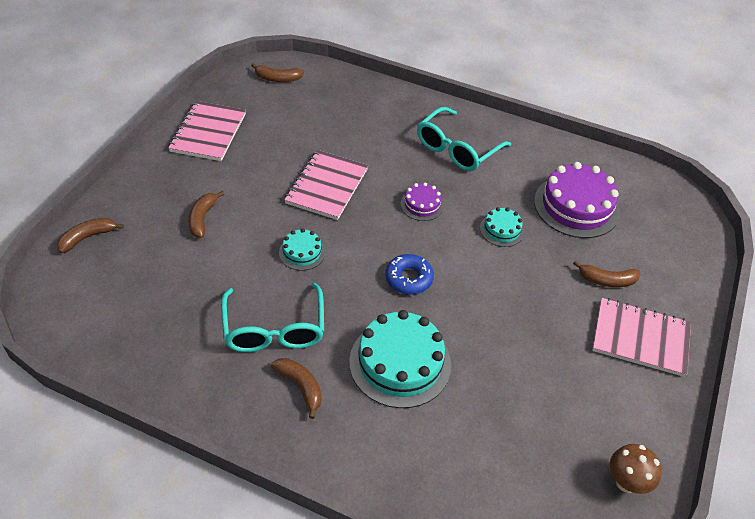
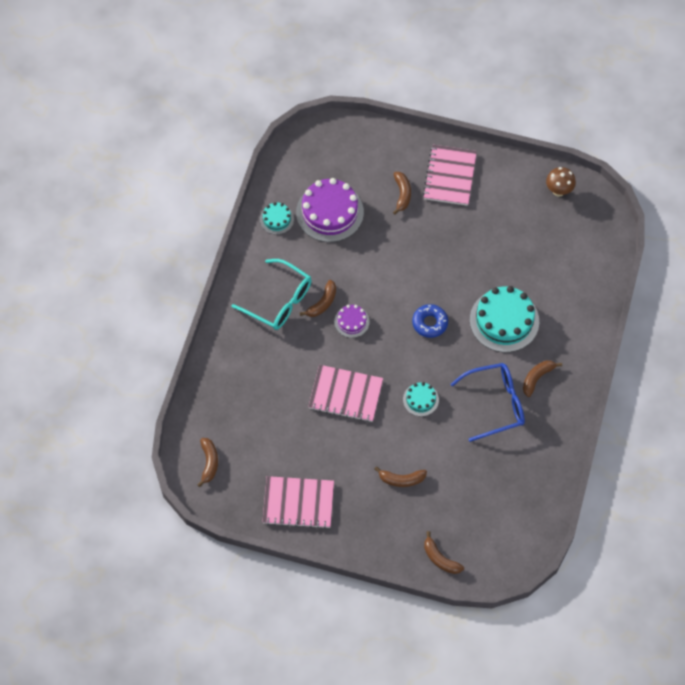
camera: 95 degrees left, 15 degrees up
(274, 329) = (495, 404): turquoise glasses -> blue glasses
(450, 183) = (322, 303): none -> brown banana
(501, 230) = (367, 264): turquoise cake -> turquoise cake (277, 219)

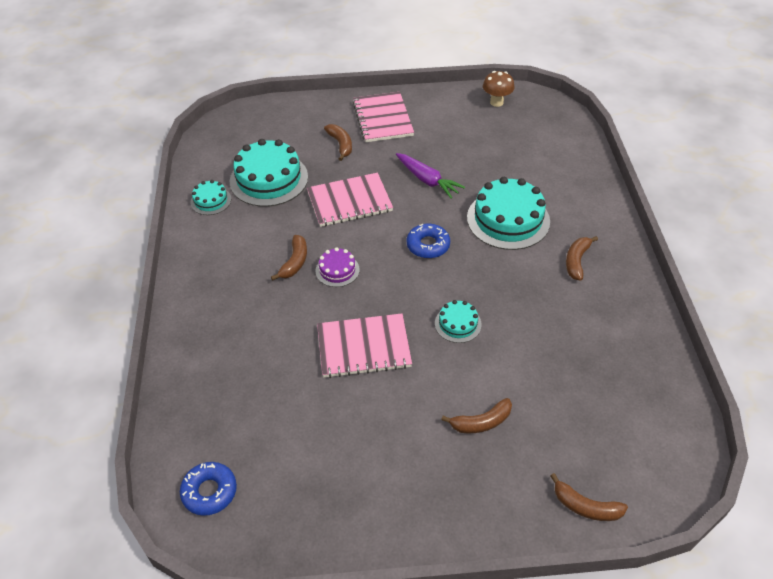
camera: 20 degrees left, 15 degrees down
(209, 463) = (209, 491): brown banana -> blue donut
(279, 301) = (242, 275): turquoise glasses -> none
(298, 503) = (357, 502): pink notebook -> pink notebook (349, 201)
(330, 212) = (269, 179): purple cake -> turquoise cake
(458, 258) = (427, 180): none -> purple carrot
(495, 404) = (547, 300): blue glasses -> none

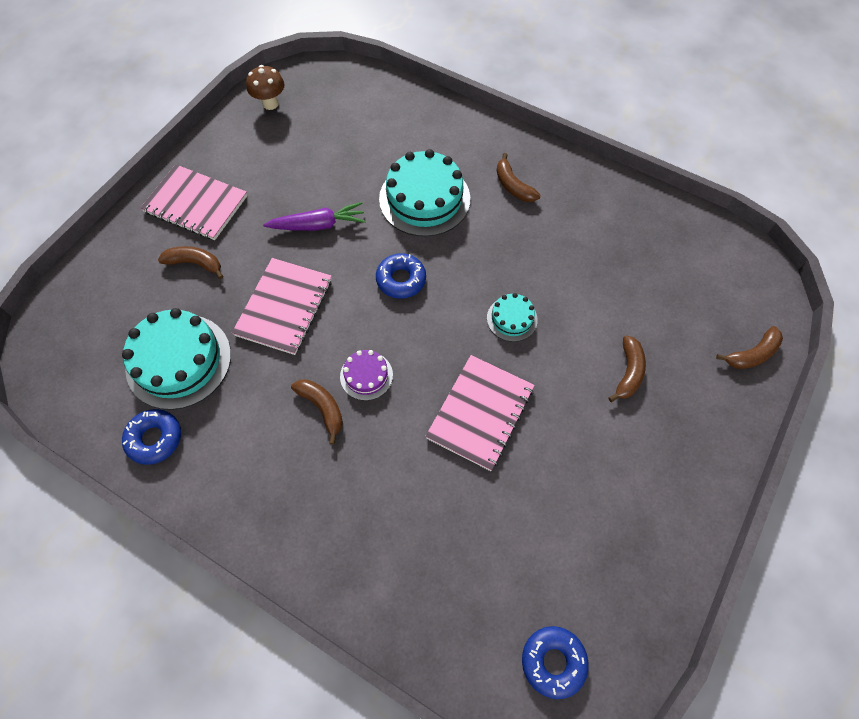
camera: 55 degrees left, 15 degrees up
(211, 201) = (155, 439): turquoise cake -> blue donut

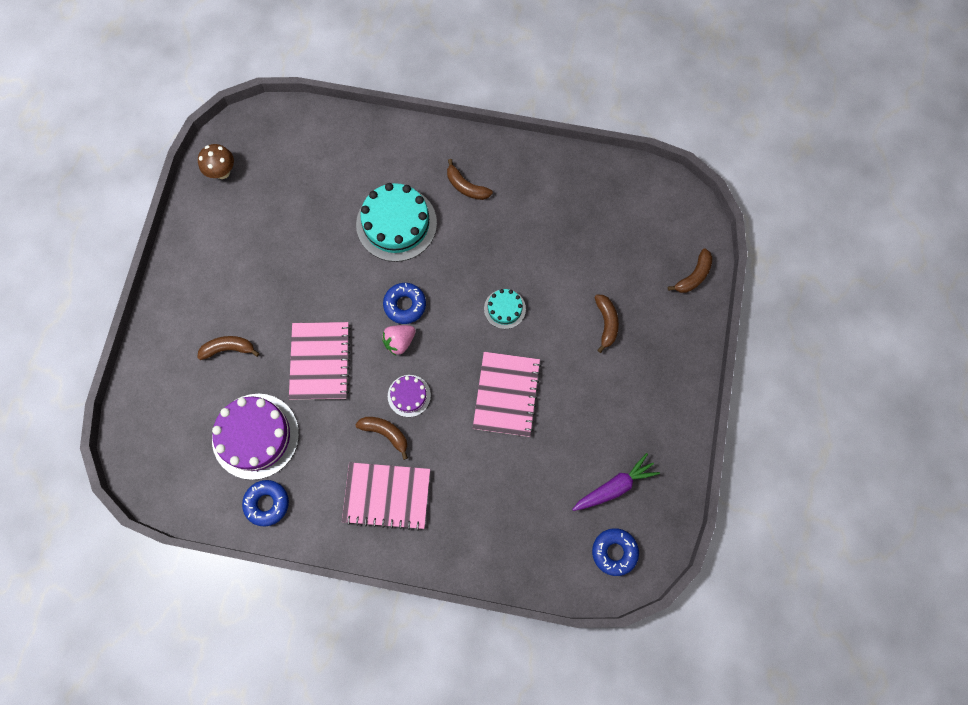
camera: 20 degrees left, 10 degrees up
(179, 361) = (255, 436): turquoise cake -> purple cake
(196, 204) = (202, 294): pink notebook -> pink notebook (387, 496)
(318, 225) = (317, 278): purple carrot -> purple carrot (614, 486)
(379, 315) = (399, 342): none -> pink strawberry

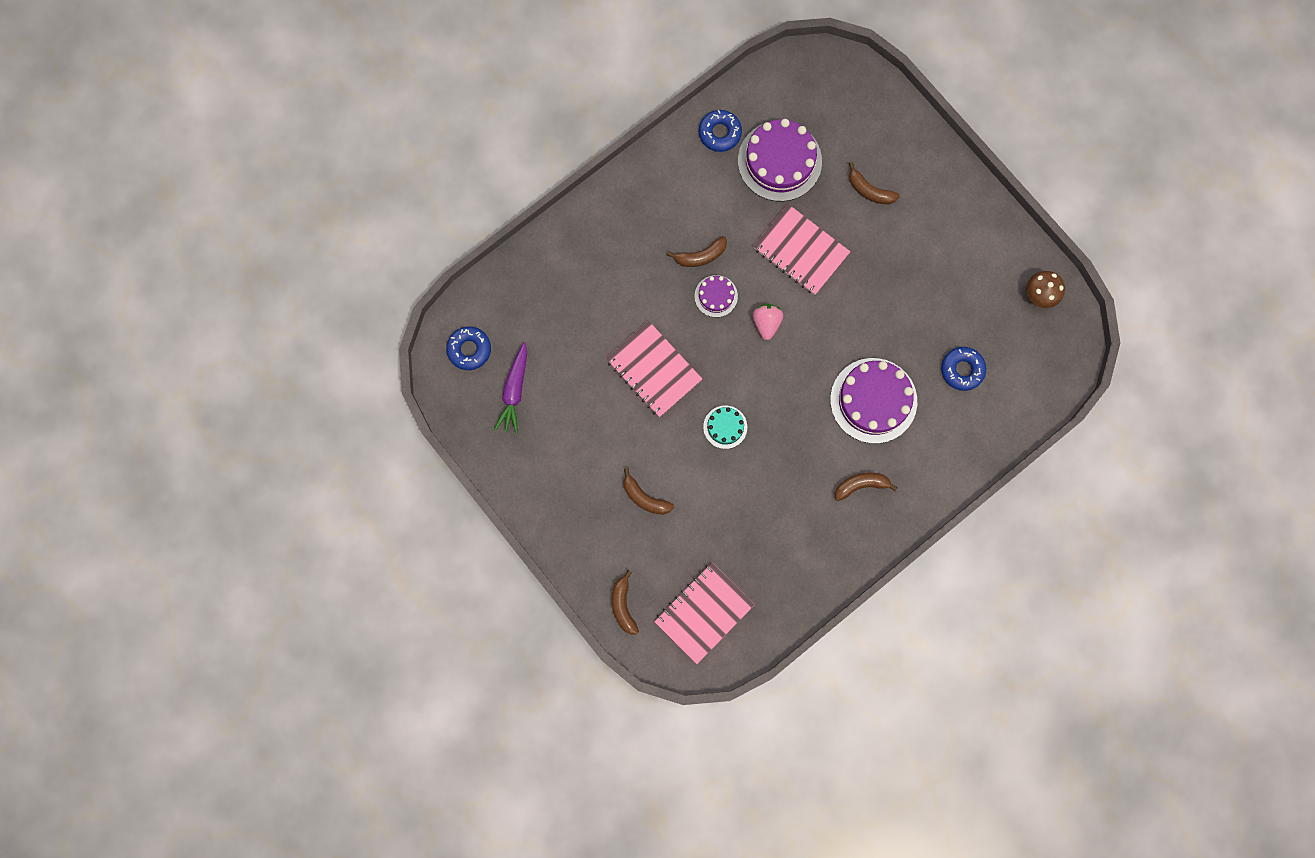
camera: 130 degrees right, 5 degrees up
(228, 349) = (869, 190): brown banana -> brown banana turned 90 degrees clockwise
(387, 496) = (652, 221): pink notebook -> pink notebook (704, 613)
(396, 224) = (873, 400): turquoise cake -> purple cake
(405, 305) = (794, 351): blue donut -> blue donut (962, 370)

